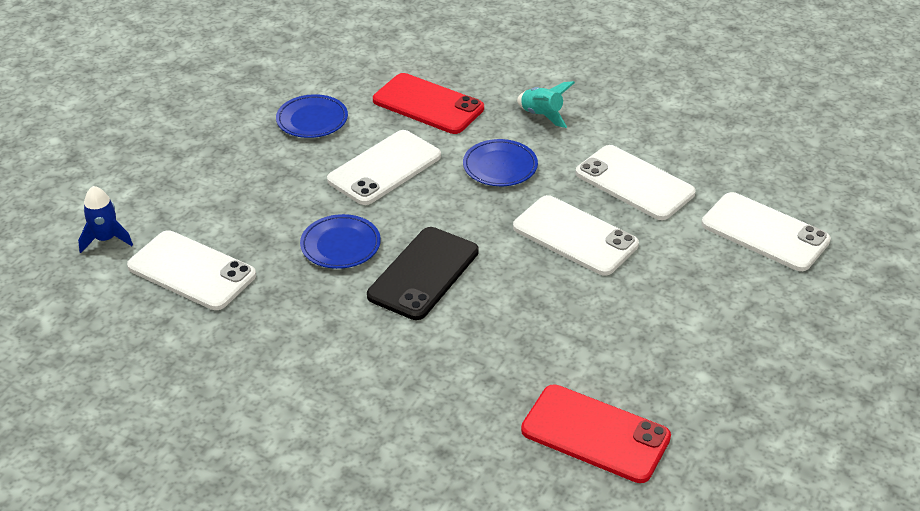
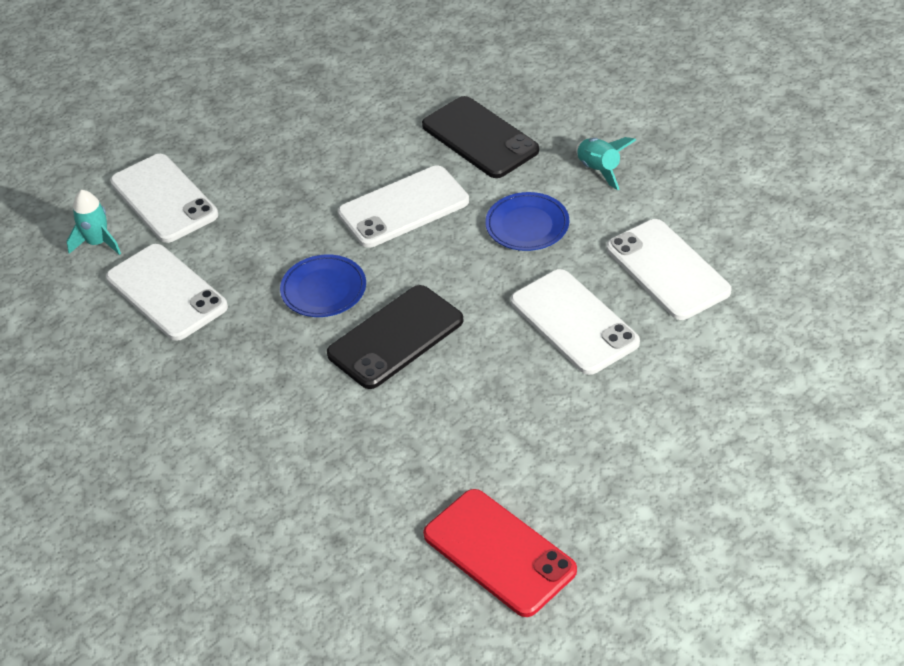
camera: 20 degrees right, 5 degrees up
(106, 239) = (97, 243): blue rocket -> turquoise rocket
(312, 120) = (350, 138): blue plate -> none
(428, 104) = (480, 138): red phone -> black phone
(765, 232) = (790, 355): white phone -> white phone (164, 199)

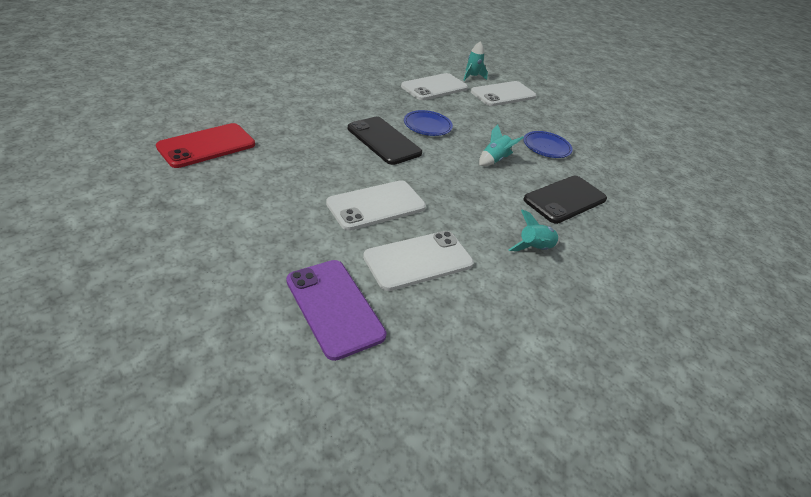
camera: 85 degrees right, 5 degrees down
(403, 207) = (494, 160): white phone -> turquoise rocket
(527, 225) = (474, 203): blue plate -> blue plate (546, 147)
(776, 330) = (334, 307): none -> purple phone

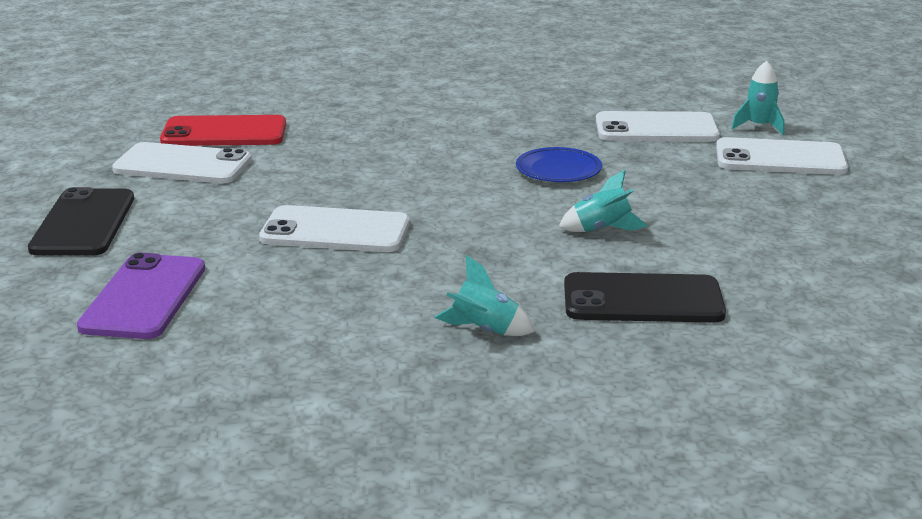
camera: 45 degrees right, 15 degrees down
(383, 141) = (458, 172): black phone -> black phone (83, 223)
(418, 260) = (301, 292): white phone -> white phone (182, 165)
(546, 147) = (735, 236): blue plate -> none

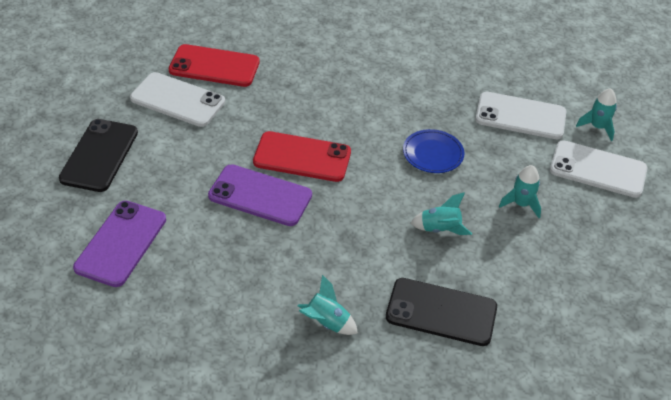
camera: 10 degrees right, 20 degrees up
(335, 231) = (260, 196): white phone -> purple phone
(380, 192) = (302, 157): none -> red phone
(698, 196) = (521, 204): none -> turquoise rocket

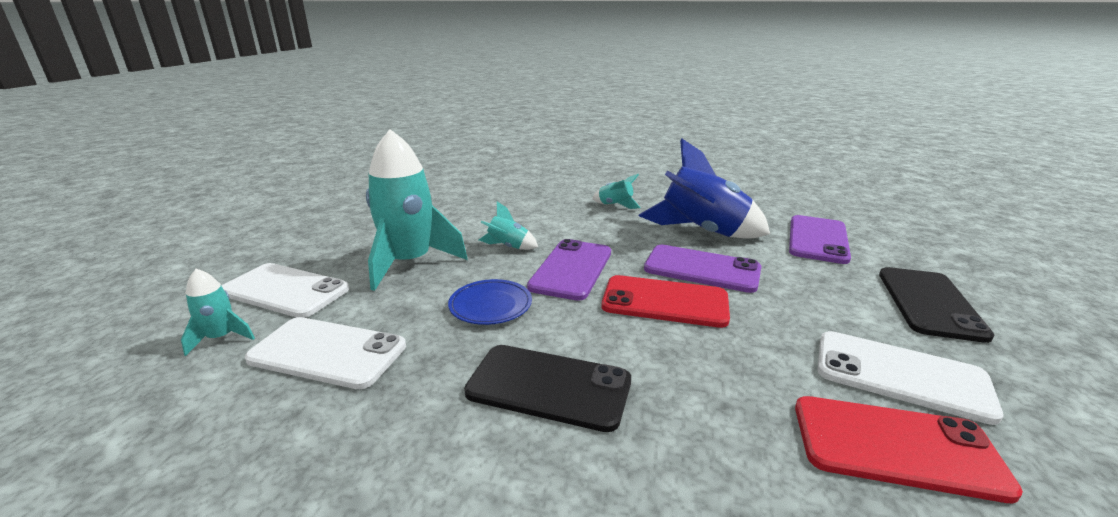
camera: 175 degrees left, 20 degrees down
(238, 258) = (702, 232): none -> blue rocket
(375, 195) = (571, 269): none -> purple phone
(441, 312) = (525, 208): black phone -> black phone (549, 387)
(521, 204) = (409, 263): turquoise rocket -> turquoise rocket, size x2.16

